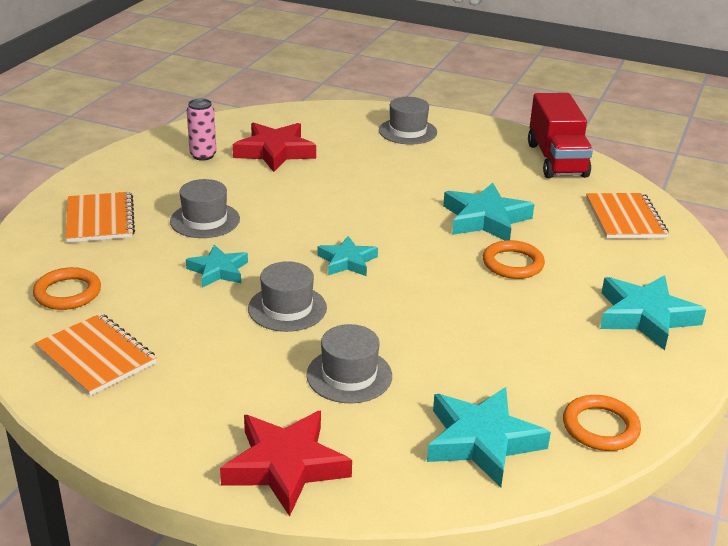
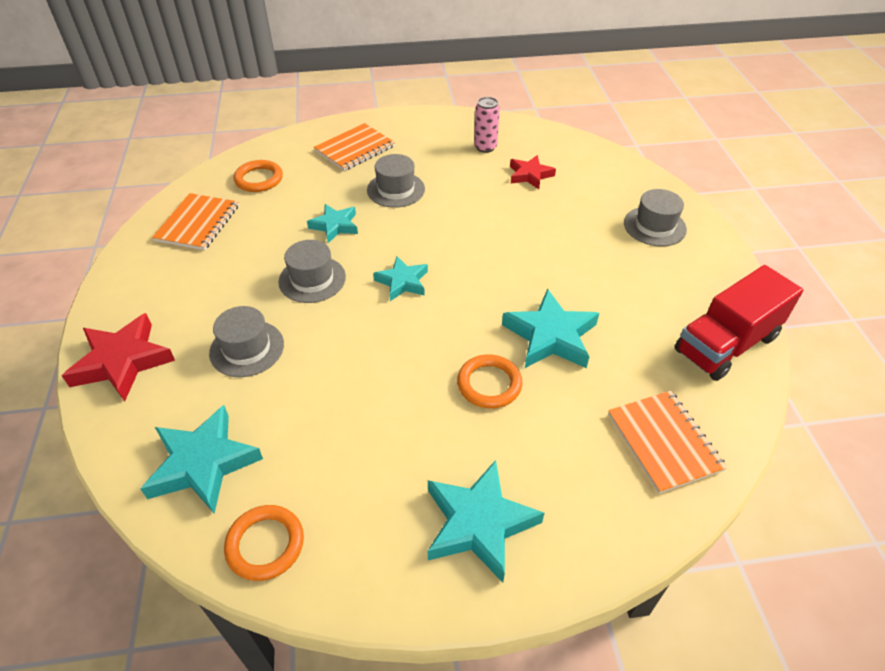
camera: 60 degrees right, 15 degrees up
(275, 152) = (530, 175): red star -> red star, size x0.62
(625, 218) = (664, 442): orange notebook -> orange notebook turned 75 degrees counterclockwise

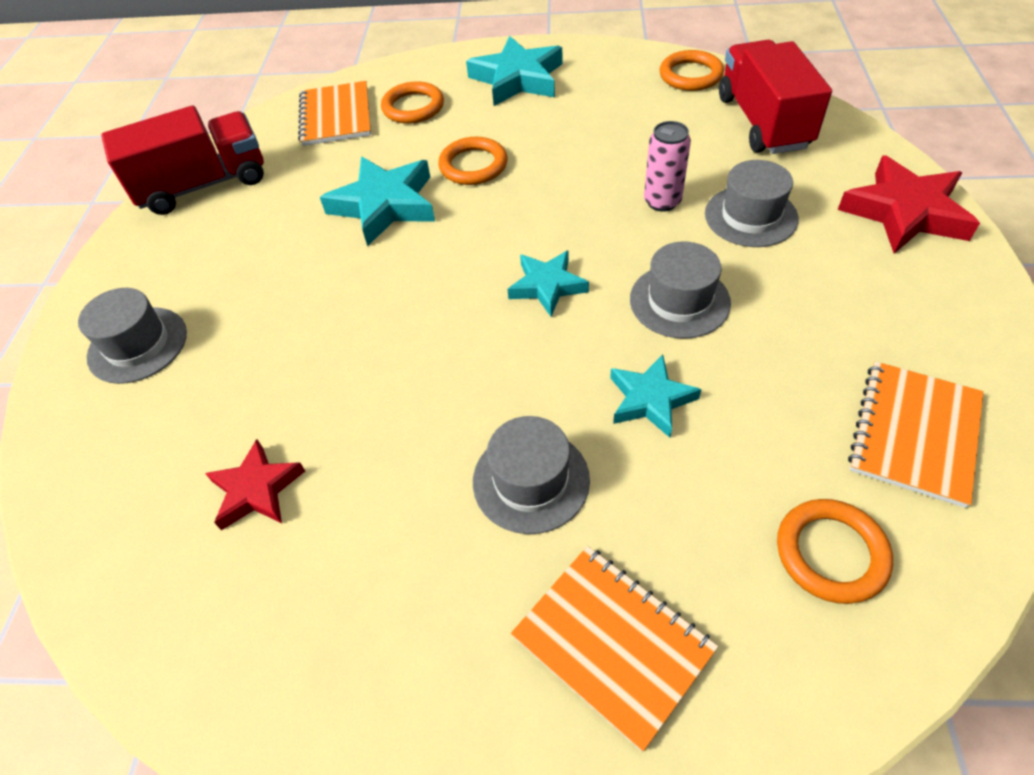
camera: 165 degrees left, 5 degrees up
(203, 463) = (763, 122): turquoise star -> red truck
(355, 149) = (612, 643): orange notebook -> orange notebook turned 75 degrees clockwise
(485, 147) = (302, 600): pink can -> pink can (662, 201)
(584, 462) = (413, 107): none -> orange ring

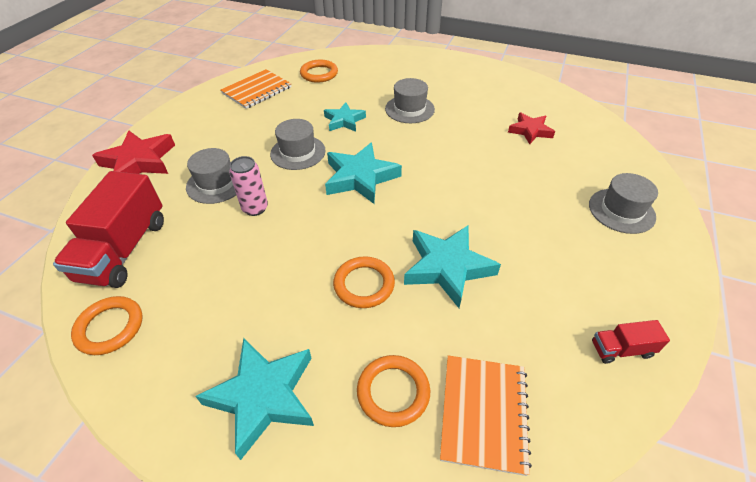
camera: 165 degrees left, 5 degrees down
(204, 185) = (621, 349): red truck -> red truck, size x0.46
(547, 286) = (360, 177): turquoise star -> turquoise star, size x1.61
(612, 643) = (402, 72): orange notebook -> none

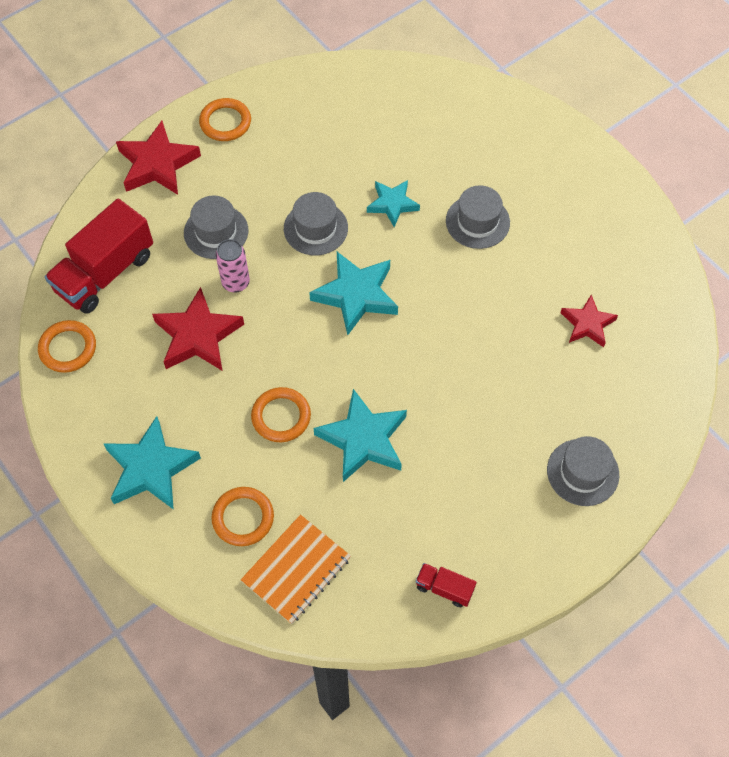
camera: 30 degrees right, 15 degrees up
(244, 258) = (198, 336): none -> red star
(257, 90) = (326, 105): orange notebook -> none
(319, 74) = (414, 108): orange ring -> orange ring (225, 122)

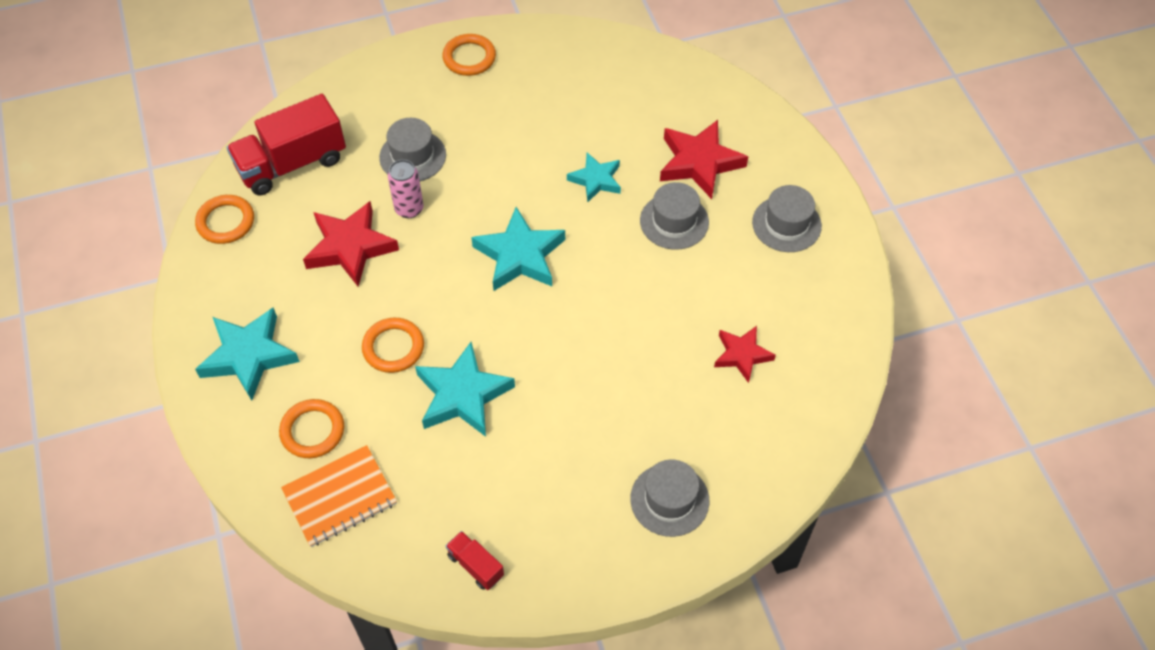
camera: 20 degrees right, 5 degrees down
(157, 164) = (387, 78): red star -> red star (699, 162)
(315, 228) = (510, 181): grey hat -> grey hat (786, 224)

